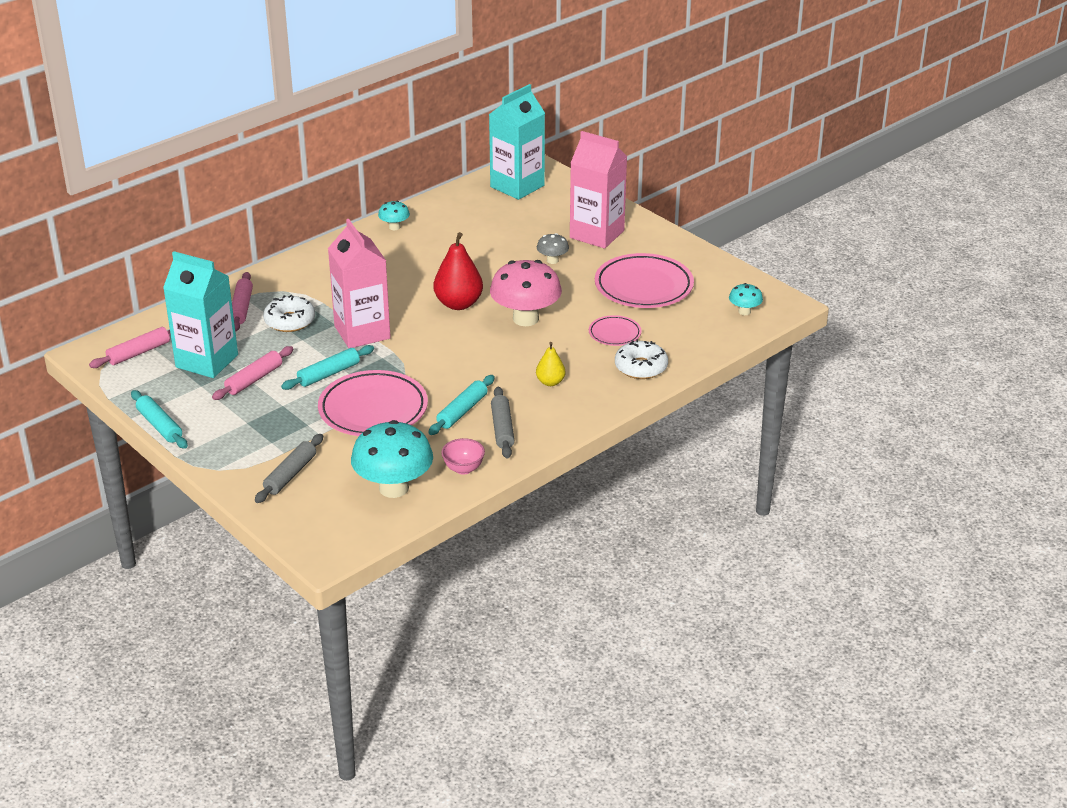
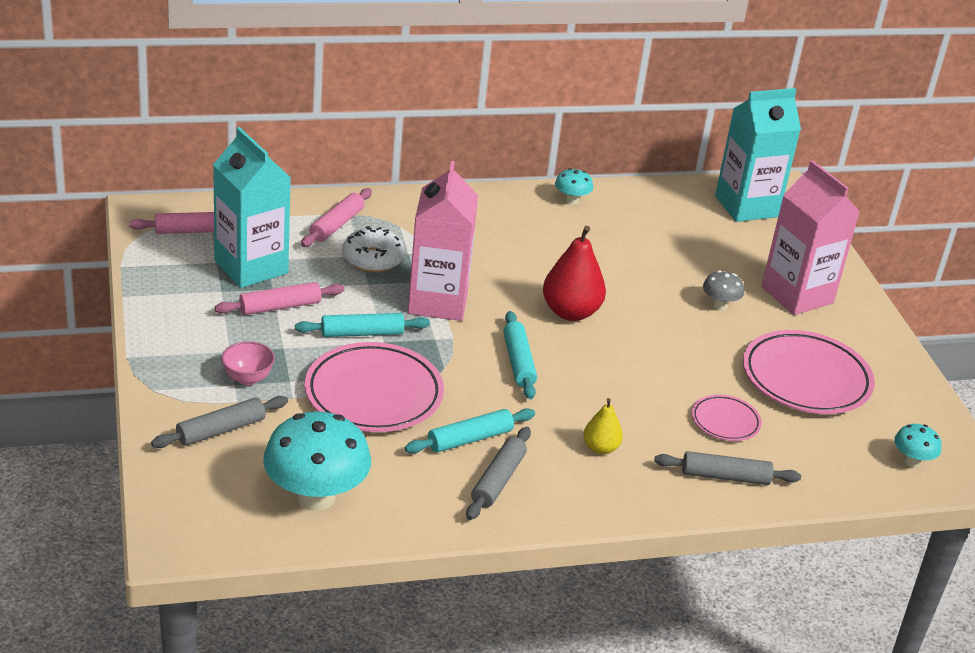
camera: 25 degrees right, 0 degrees up
(160, 425) = (142, 316): turquoise rolling pin -> turquoise rolling pin (519, 362)
(463, 469) = (412, 509): pink bowl -> pink bowl (248, 378)
(525, 319) = (633, 360): pink mushroom -> none
(641, 367) = (725, 476): white donut -> grey rolling pin

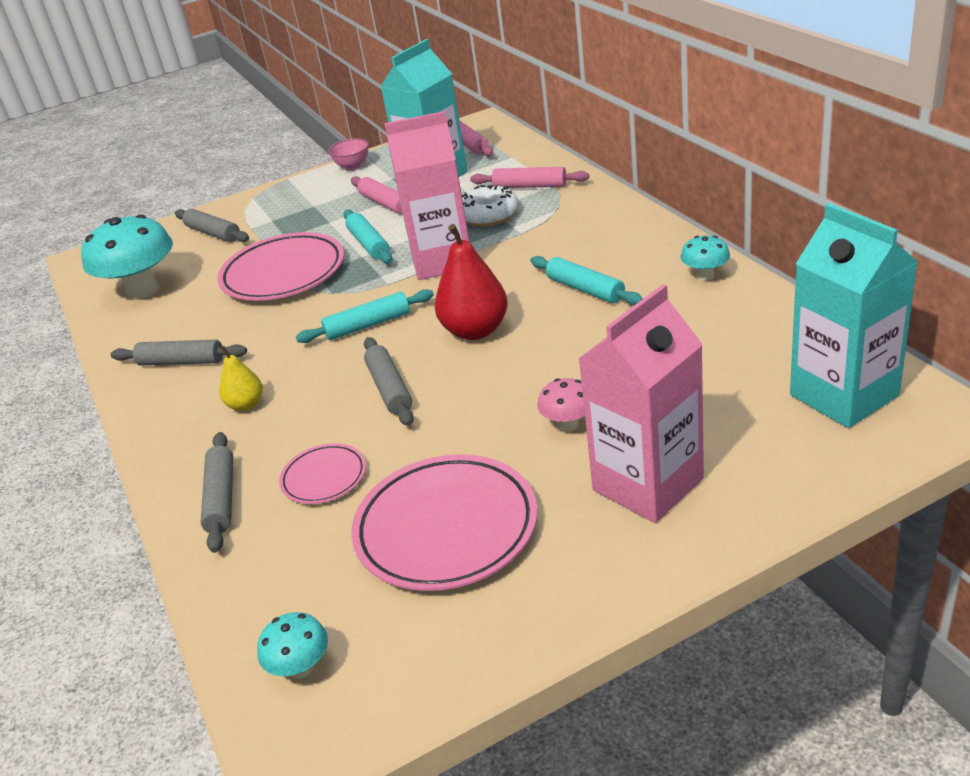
camera: 85 degrees right, 0 degrees up
(248, 378) = (281, 222): pink bowl -> pink bowl (353, 166)
(470, 439) = (236, 333): turquoise rolling pin -> turquoise rolling pin (585, 289)
(626, 370) = (389, 389): none -> grey rolling pin
(719, 305) = (568, 424): grey mushroom -> pink mushroom

